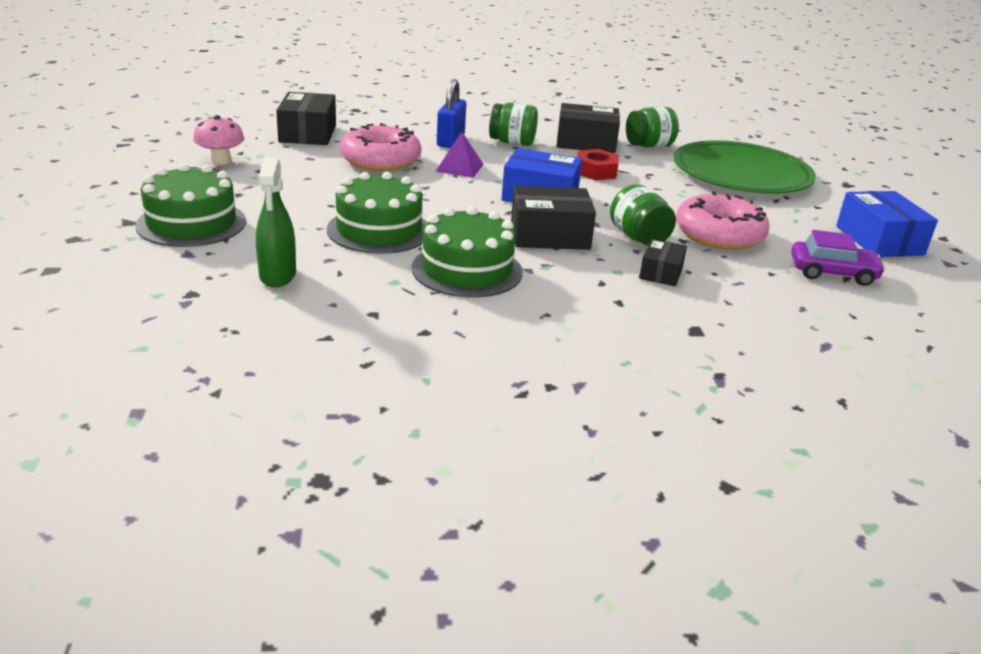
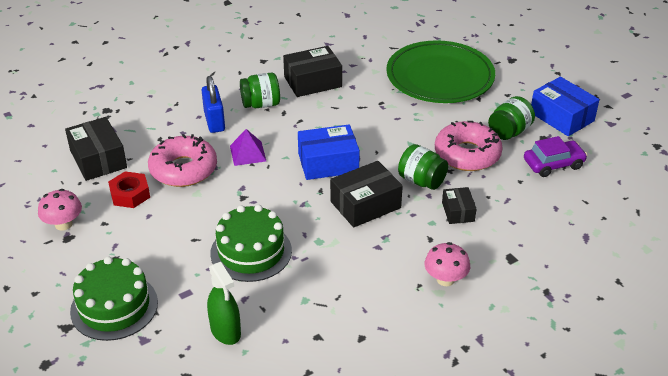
camera: 25 degrees left, 10 degrees up
(467, 270) = (341, 266): green cake -> none
(586, 320) = (445, 279): none -> pink mushroom
(596, 171) = (344, 116): red nut -> red nut (130, 194)
(649, 146) = (358, 67): green jar -> green jar (509, 132)

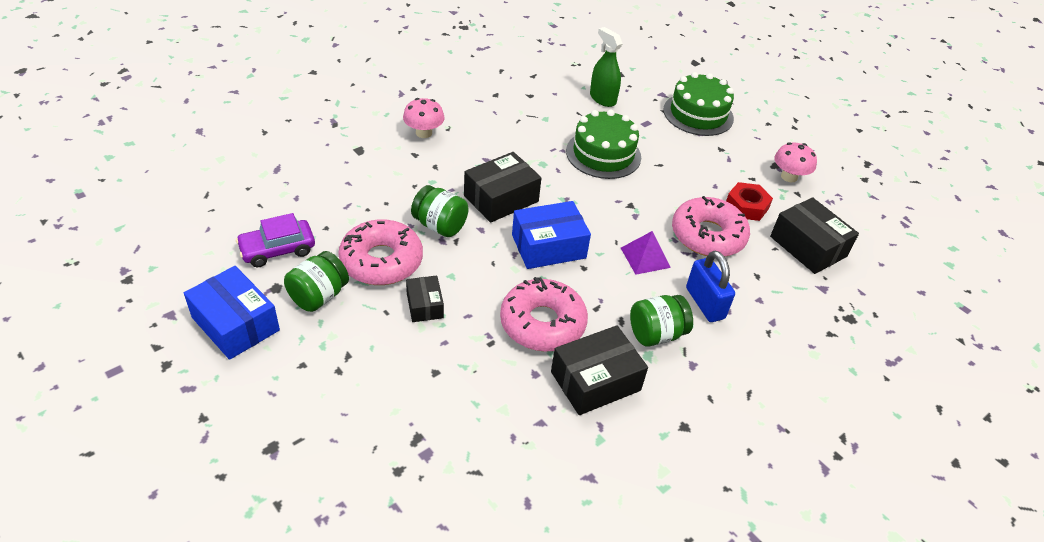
camera: 170 degrees right, 5 degrees up
(342, 112) = (542, 323): none -> pink donut
(440, 76) = (400, 400): green plate -> none
(458, 212) = (403, 192): black box -> black box (424, 305)

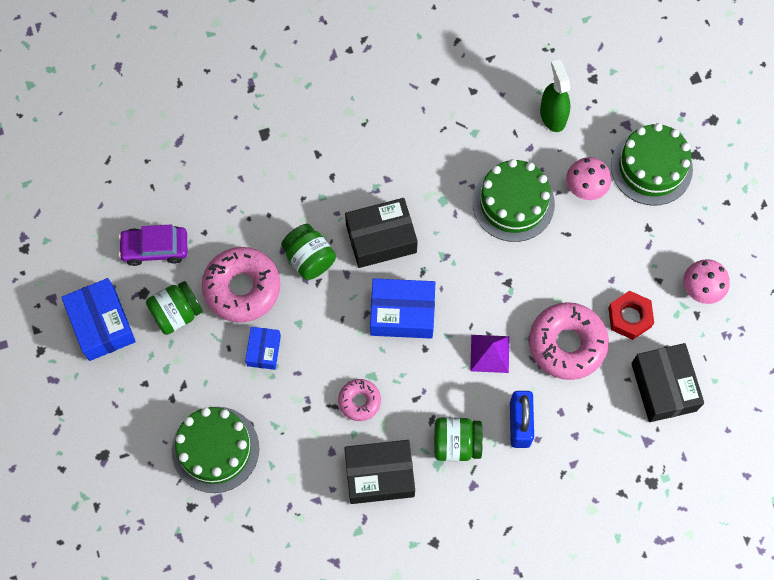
camera: 25 degrees right, 25 degrees up
(406, 405) = (215, 449): none -> green cake
(424, 133) = (337, 124): pink mushroom -> pink mushroom (585, 187)
(424, 305) = (264, 351): black box -> blue box
(542, 323) = (359, 401): pink donut -> pink donut, size x0.54

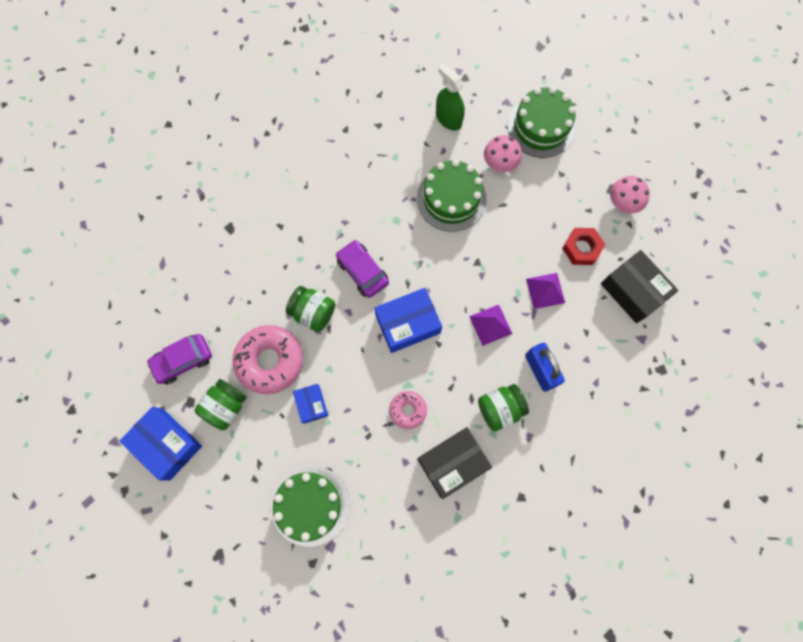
camera: 25 degrees left, 5 degrees up
(381, 239) = (362, 271): black box -> purple car
(567, 344) = (545, 290): pink donut -> purple pyramid

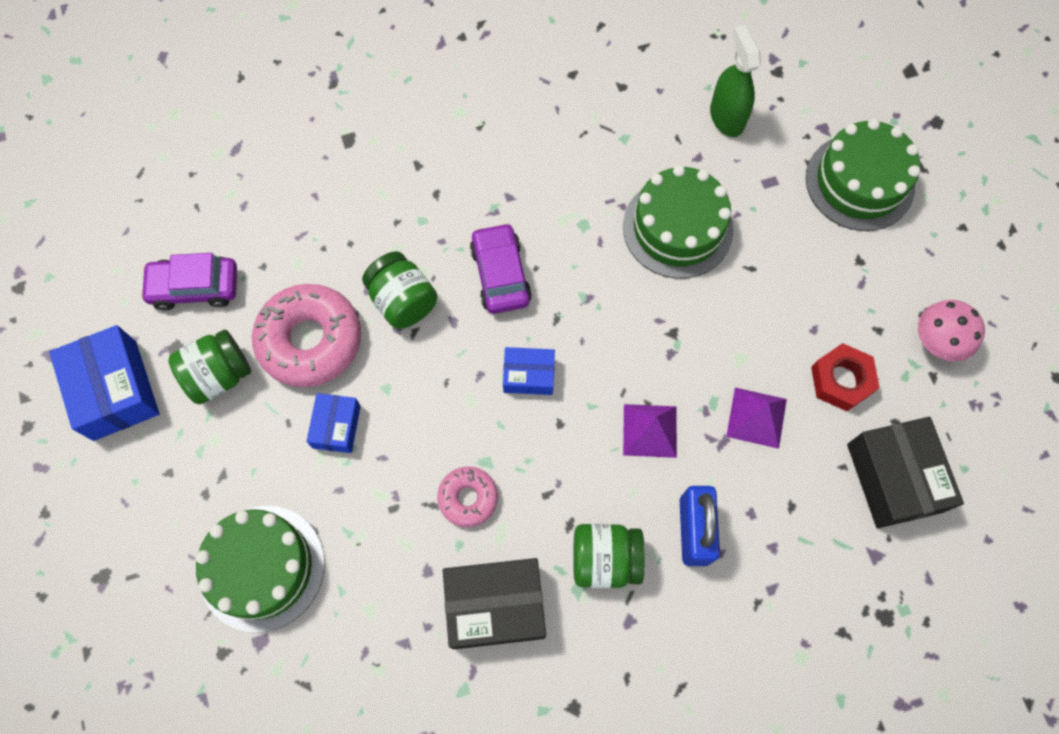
camera: 25 degrees right, 5 degrees down
(407, 324) = (529, 375): blue box -> blue box, size x0.58
(500, 163) = (773, 208): pink mushroom -> none

